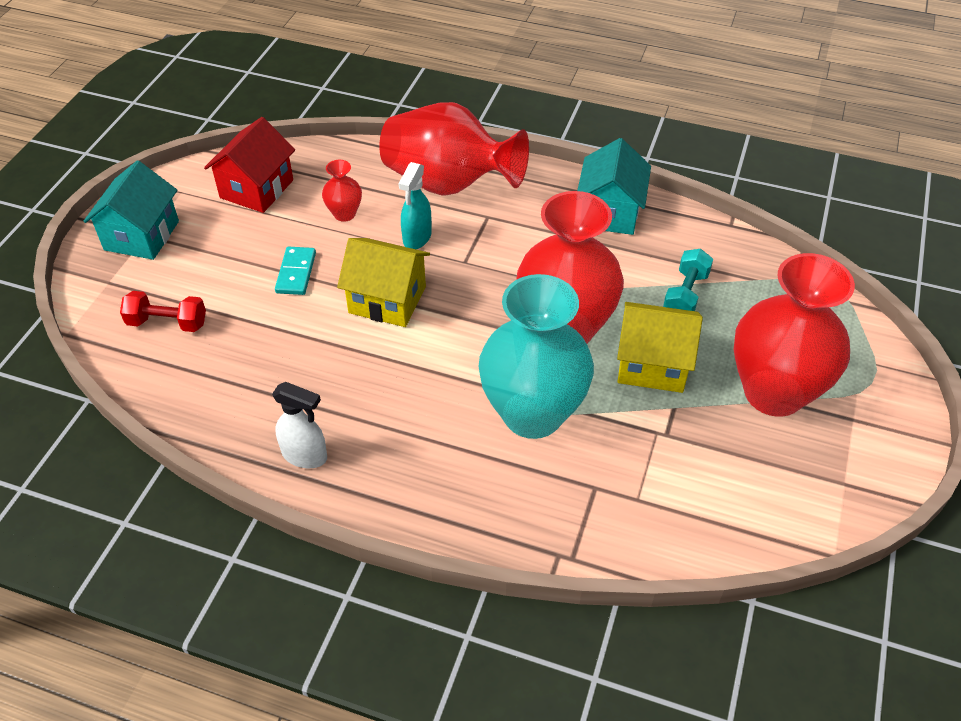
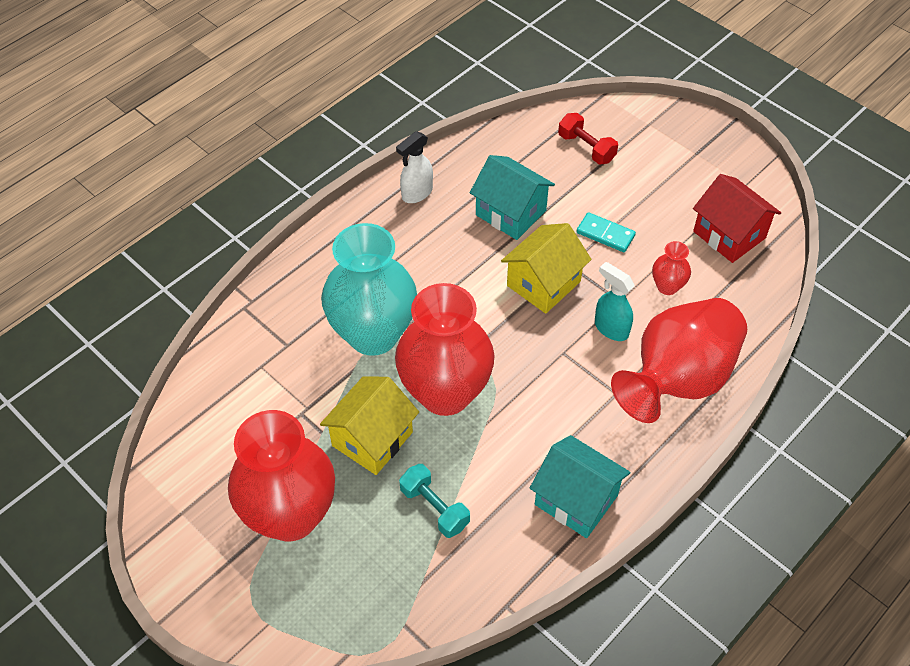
camera: 115 degrees right, 5 degrees up
(141, 235) = (696, 151): turquoise house -> turquoise house (510, 213)
(167, 323) = (586, 148): red dumbbell -> red dumbbell turned 75 degrees counterclockwise

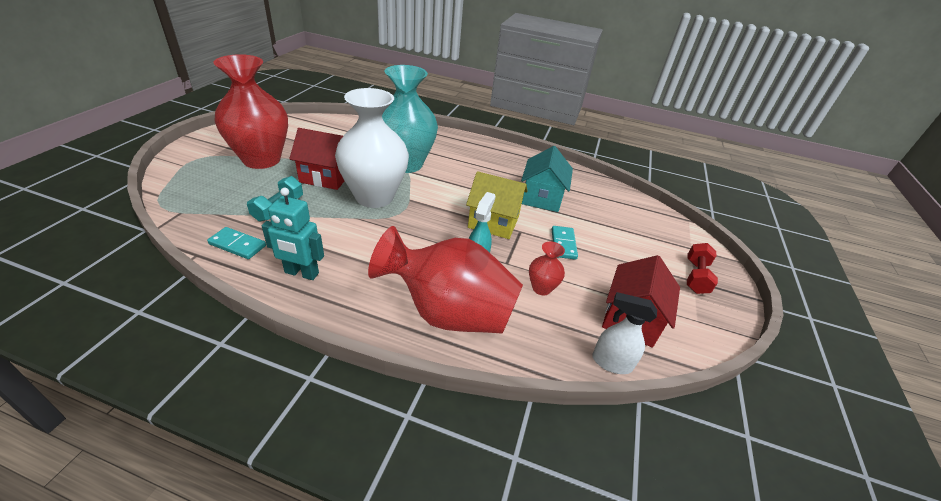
camera: 60 degrees right, 15 degrees down
(372, 439) = (326, 176): yellow house -> red house
(416, 193) = (523, 161): white spray bottle -> white spray bottle (611, 362)
(445, 393) = (374, 197): red vase -> white vase
(501, 560) = (237, 245): none -> turquoise domino
(576, 500) = (301, 273): turquoise house -> turquoise robot
(586, 148) = (632, 221): red dumbbell -> red dumbbell (695, 277)

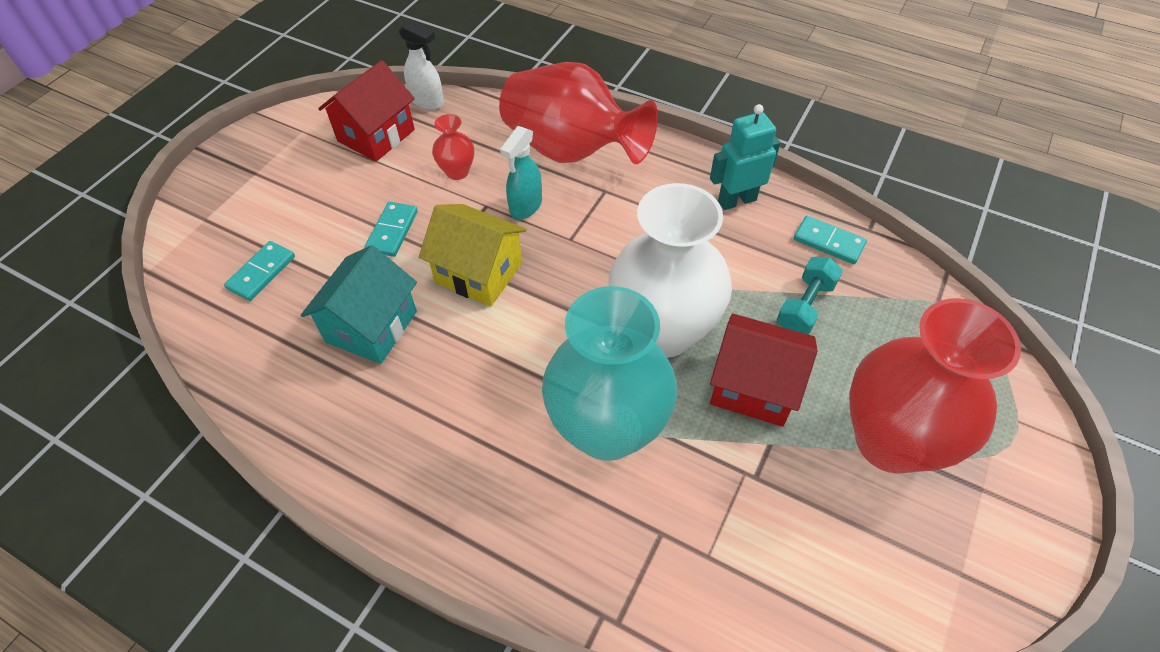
camera: 165 degrees left, 15 degrees up
(301, 273) = (736, 200): turquoise robot -> turquoise robot turned 45 degrees counterclockwise
(624, 220) = (261, 273): none -> turquoise domino
(695, 277) = (247, 178): red dumbbell -> none

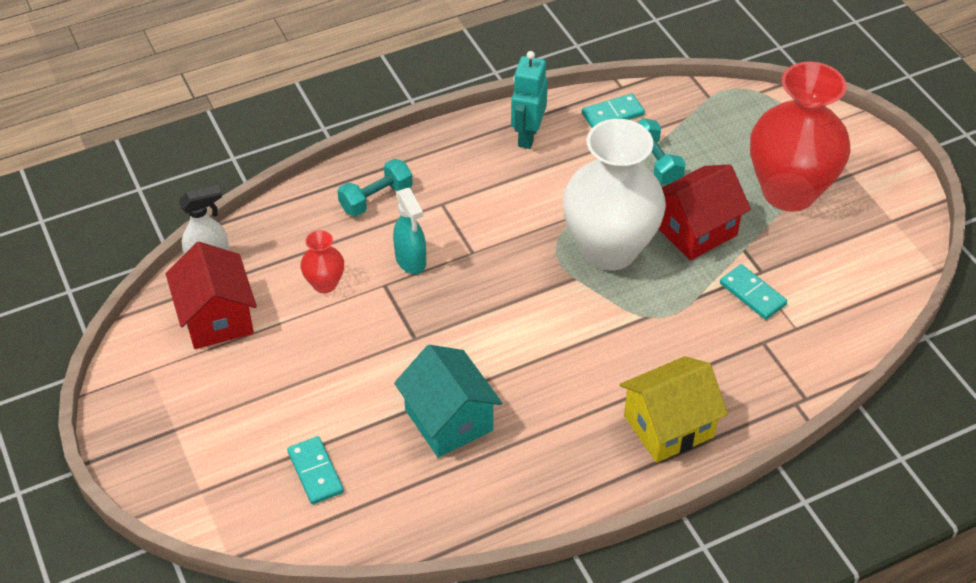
camera: 55 degrees left, 5 degrees down
(392, 231) = (353, 360): turquoise domino -> turquoise domino (752, 294)
(479, 273) = (455, 326): yellow house -> yellow house (668, 426)
(571, 150) = (376, 198): red vase -> turquoise dumbbell
(607, 429) = (664, 326): turquoise vase -> none

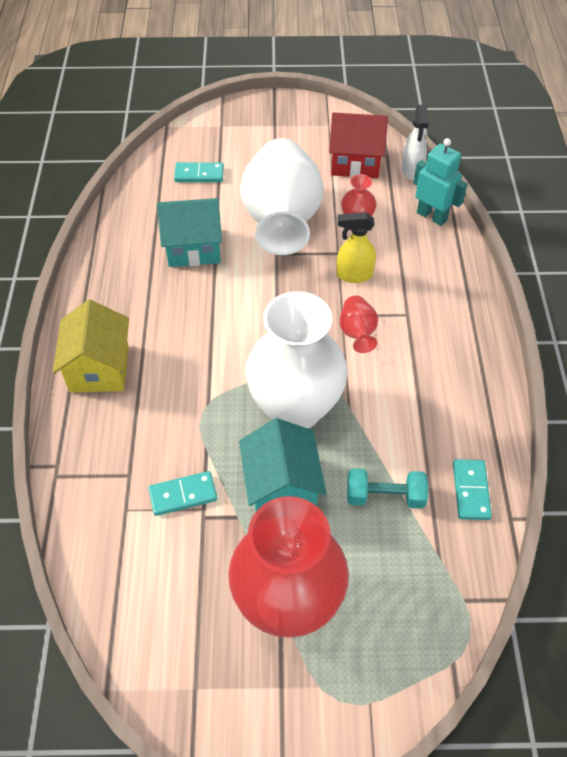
camera: 115 degrees right, 5 degrees up
(358, 353) = (281, 220): none -> white vase
(376, 198) = (433, 275): turquoise dumbbell -> none
(411, 261) = (354, 275): turquoise spray bottle -> yellow spray bottle
(489, 233) = (357, 333): none -> red vase
(527, 136) = (466, 405): turquoise robot -> turquoise robot (432, 216)
(696, 230) = (282, 487): red house -> turquoise house

